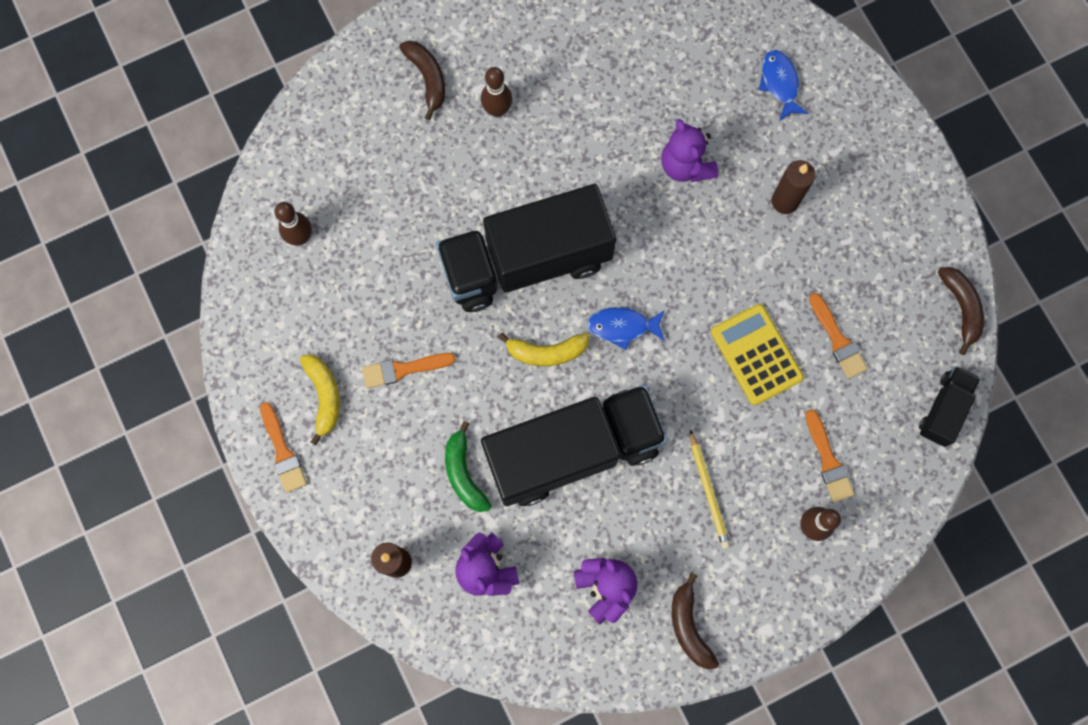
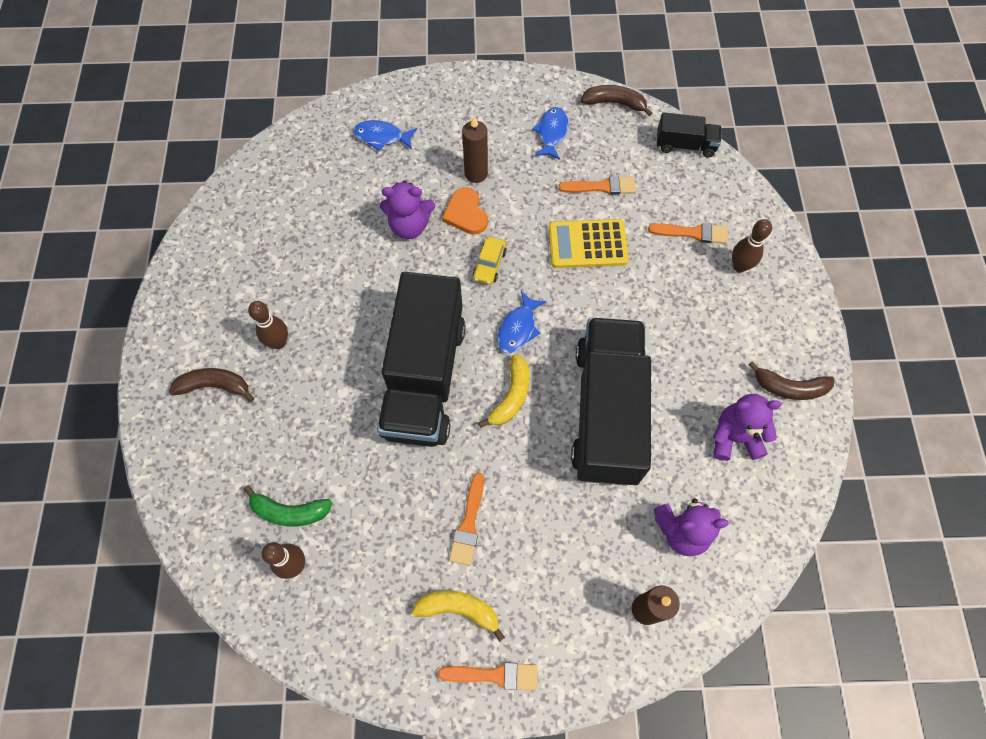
camera: 65 degrees left, 10 degrees down
(464, 473) = (588, 512): green banana -> green banana (290, 511)
(681, 266) = (489, 264): none -> yellow car
(708, 491) = (683, 325): yellow pencil -> none
(729, 214) = (466, 213): none -> orange heart
(881, 257) = (552, 133): none -> blue fish
(944, 409) = (685, 145): black truck -> black truck turned 135 degrees clockwise

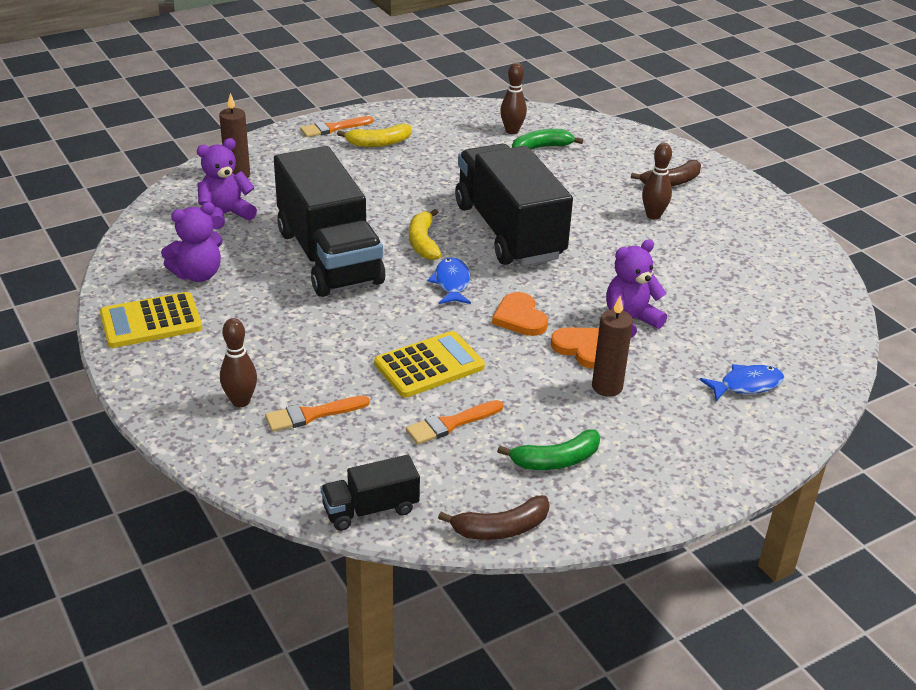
camera: 150 degrees right, 30 degrees down
(468, 523) = (403, 175): orange brush -> none
(489, 264) = (520, 317): yellow car -> orange heart
(552, 133) = (556, 460): blue fish -> green banana
(789, 387) = (151, 321): brown banana -> yellow calculator

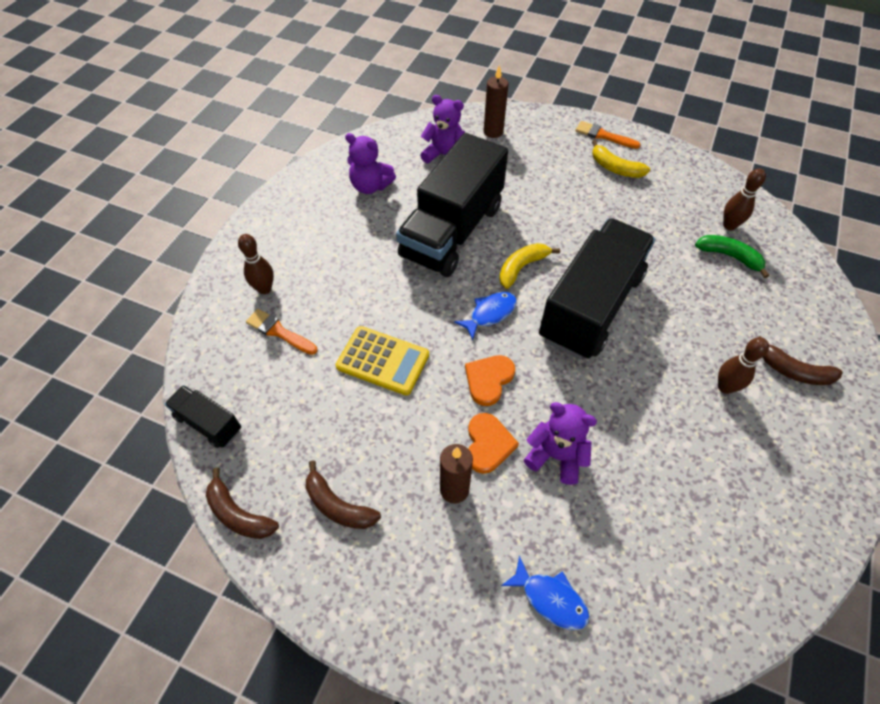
camera: 55 degrees right, 20 degrees up
(151, 321) = (306, 198): yellow calculator -> none
(451, 424) = (329, 413): orange brush -> none
(556, 460) = (338, 505): green banana -> brown banana

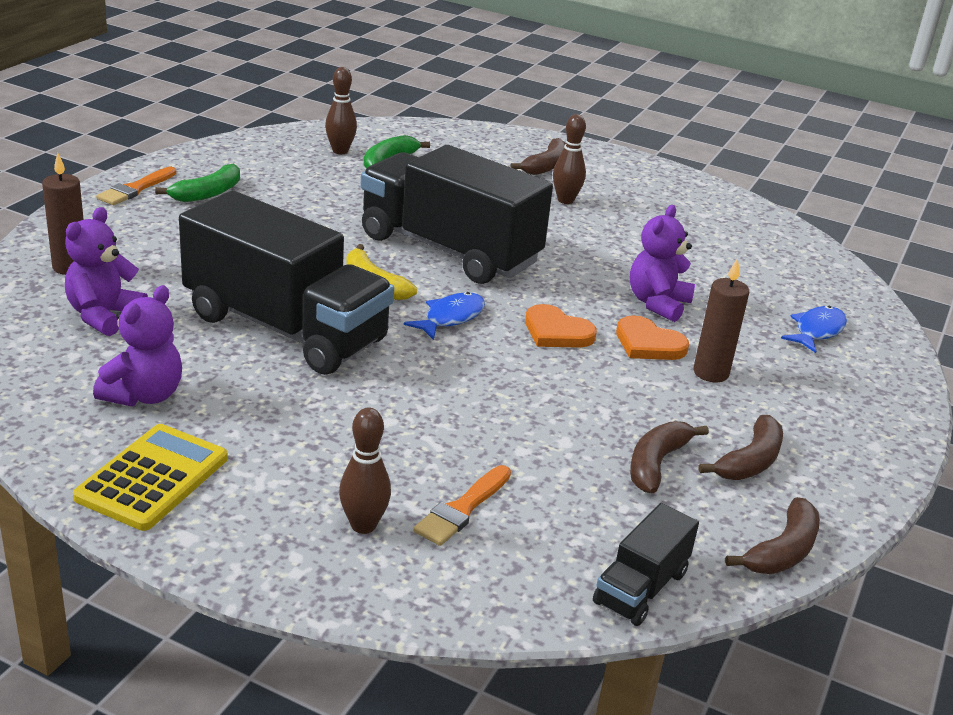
camera: 90 degrees left, 25 degrees down
(330, 440) = (656, 463): none -> brown banana
(383, 361) = (525, 410): yellow calculator -> yellow calculator (153, 478)
(488, 444) = (648, 343): orange heart -> orange heart turned 150 degrees counterclockwise
(490, 314) = (451, 317): blue fish -> blue fish turned 75 degrees clockwise
(615, 168) = (207, 193): yellow banana -> green banana

